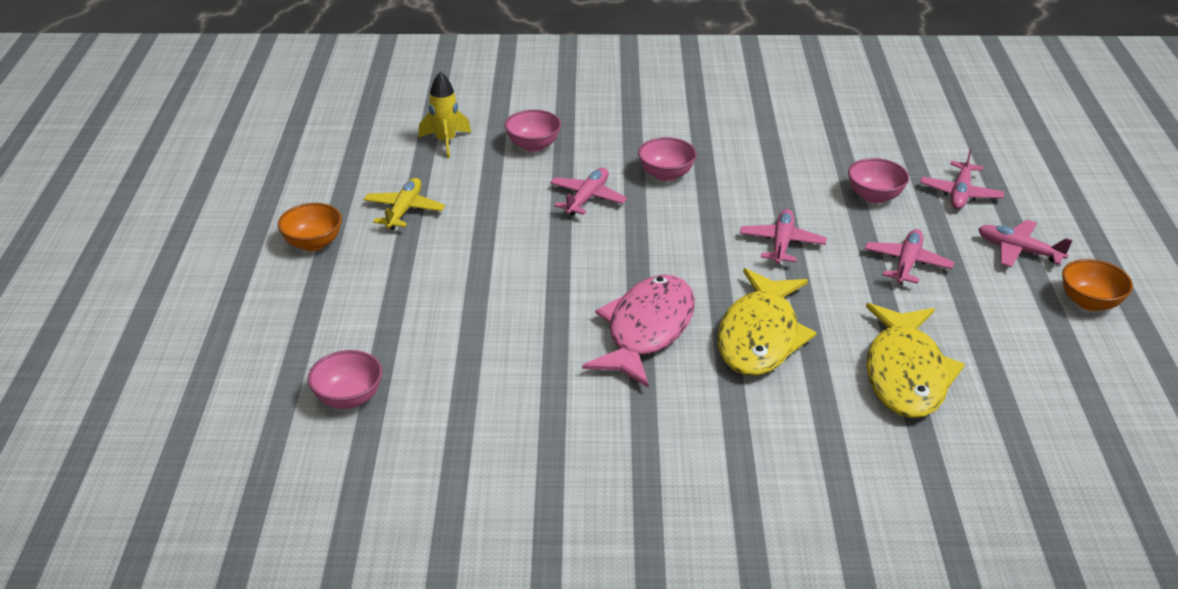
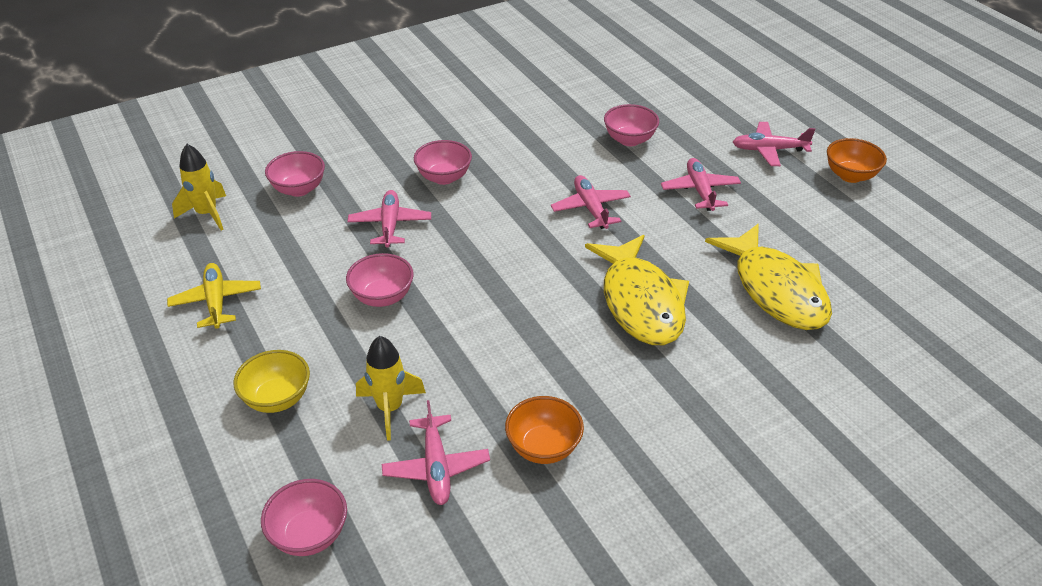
camera: 30 degrees left, 5 degrees up
(313, 243) = (142, 375): orange bowl -> orange bowl (543, 447)
(396, 296) = (277, 398): none -> yellow bowl
(476, 336) = (390, 408): none -> yellow rocket
(536, 252) = (382, 297): none -> pink bowl
(646, 330) = (542, 336): pink fish -> none
(960, 193) = (690, 115): pink plane -> pink plane (436, 467)

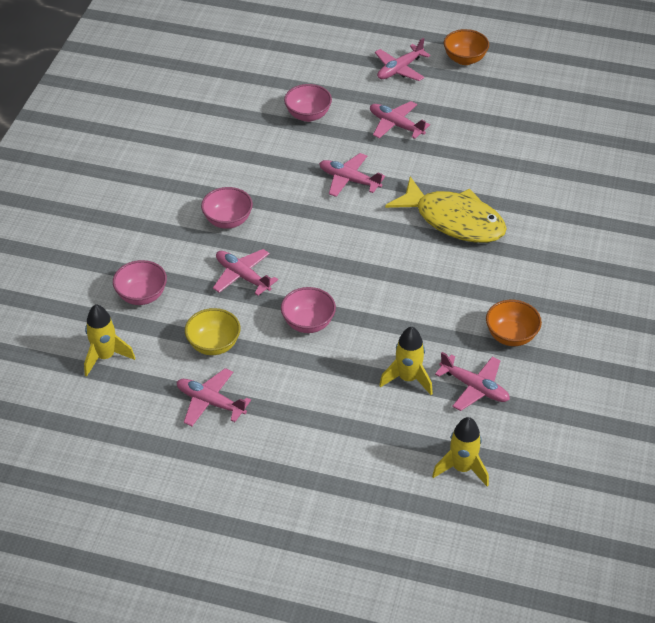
camera: 45 degrees left, 5 degrees up
(216, 301) = (210, 402): yellow plane -> pink plane
(277, 398) = (339, 423): yellow bowl -> yellow bowl (214, 345)
(309, 535) = (462, 468): pink bowl -> yellow rocket
(776, 289) = (512, 162): yellow fish -> none

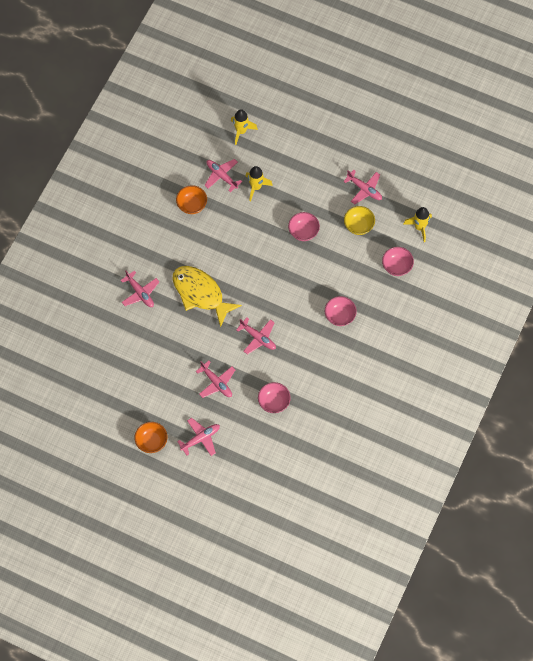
camera: 170 degrees left, 20 degrees up
(242, 276) = (336, 271): pink plane -> pink plane (140, 293)

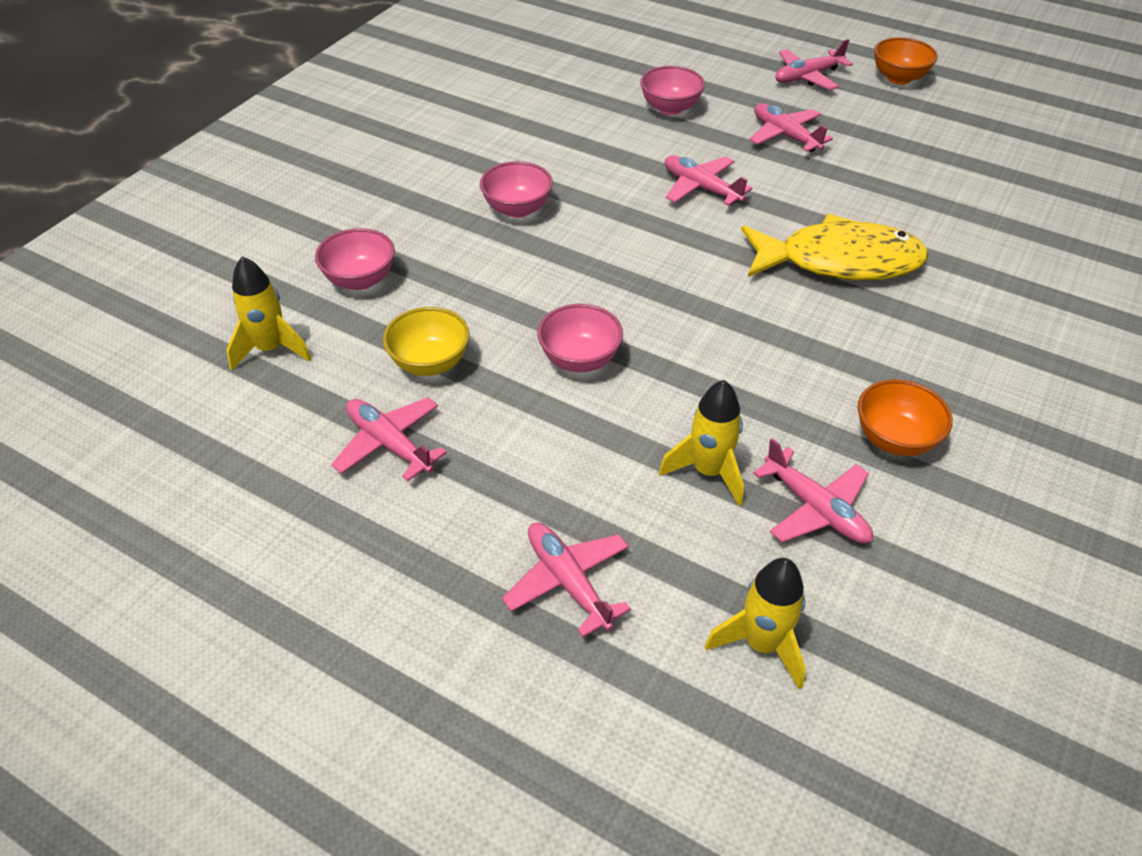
camera: 175 degrees left, 20 degrees down
(140, 293) = (986, 271): pink plane -> pink plane (568, 582)
(200, 293) = (839, 261): yellow fish -> yellow fish turned 45 degrees counterclockwise

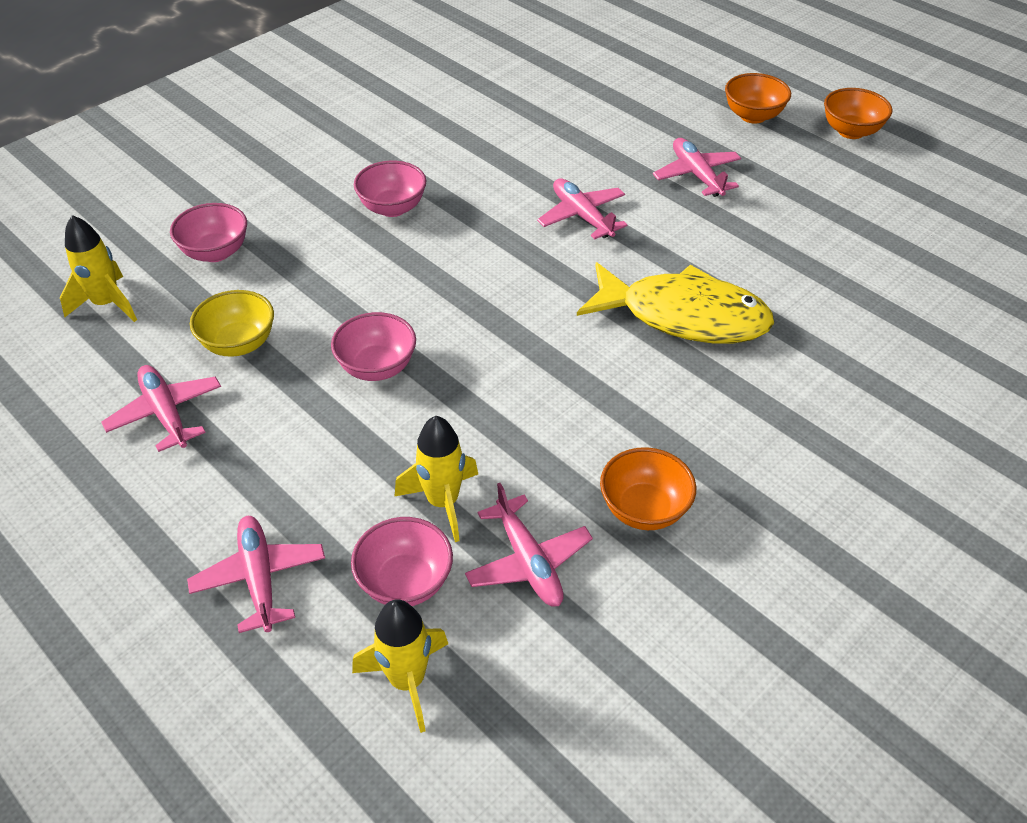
camera: 15 degrees right, 0 degrees up
(670, 108) = (593, 128): pink bowl -> pink bowl (405, 582)
(807, 77) = (753, 116): pink plane -> orange bowl

